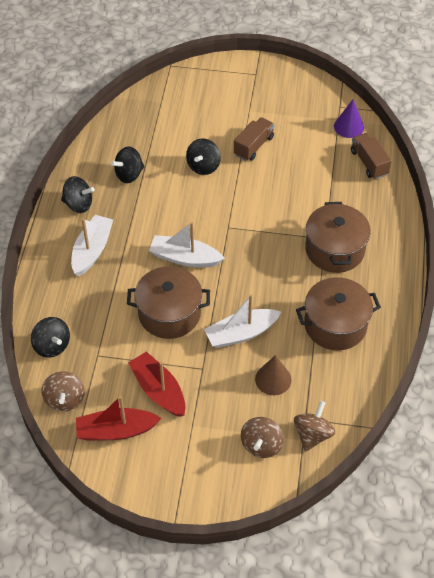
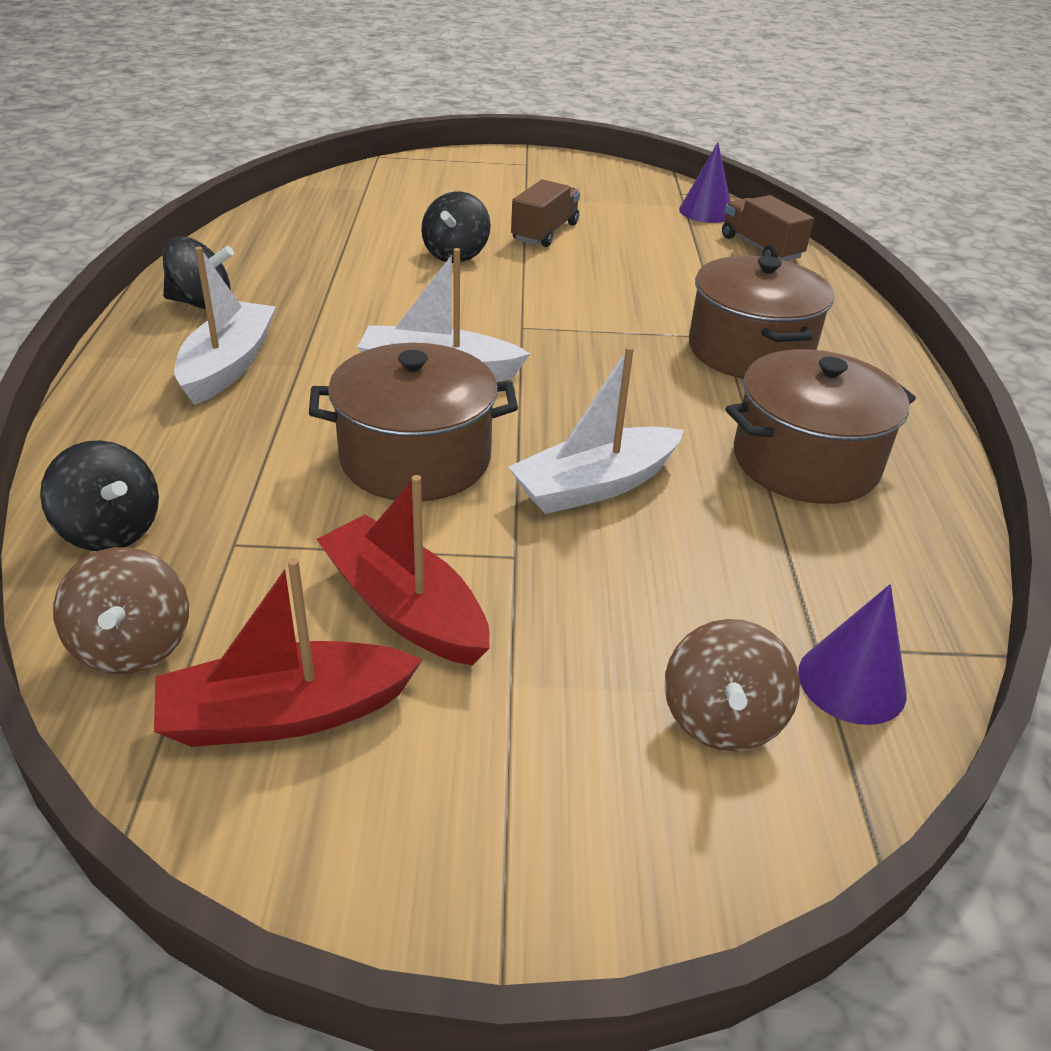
camera: 10 degrees left, 15 degrees down
(129, 174) = (309, 266): black spinning top -> none
(273, 379) = (700, 567): brown cone -> none
(312, 434) = (851, 682): brown spinning top -> purple cone

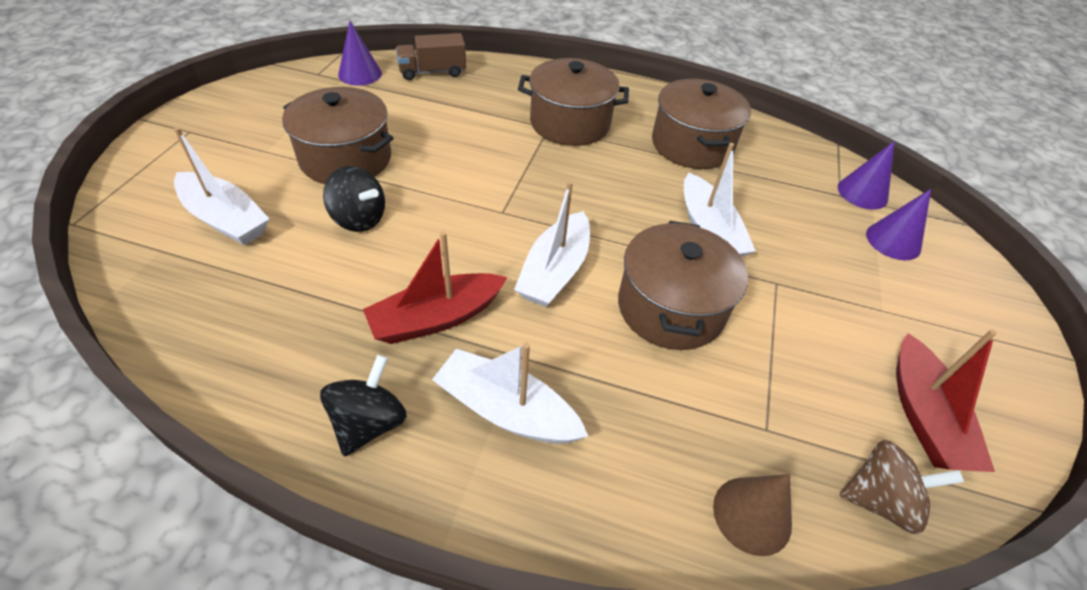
camera: 75 degrees left, 10 degrees up
(111, 531) = (752, 515): black spinning top -> brown cone
(404, 608) = (827, 343): red boat -> red boat (436, 318)
(417, 202) = (226, 219): none -> white boat
(545, 232) = (346, 159): brown truck -> brown pot
(721, 719) = (893, 241): brown spinning top -> purple cone

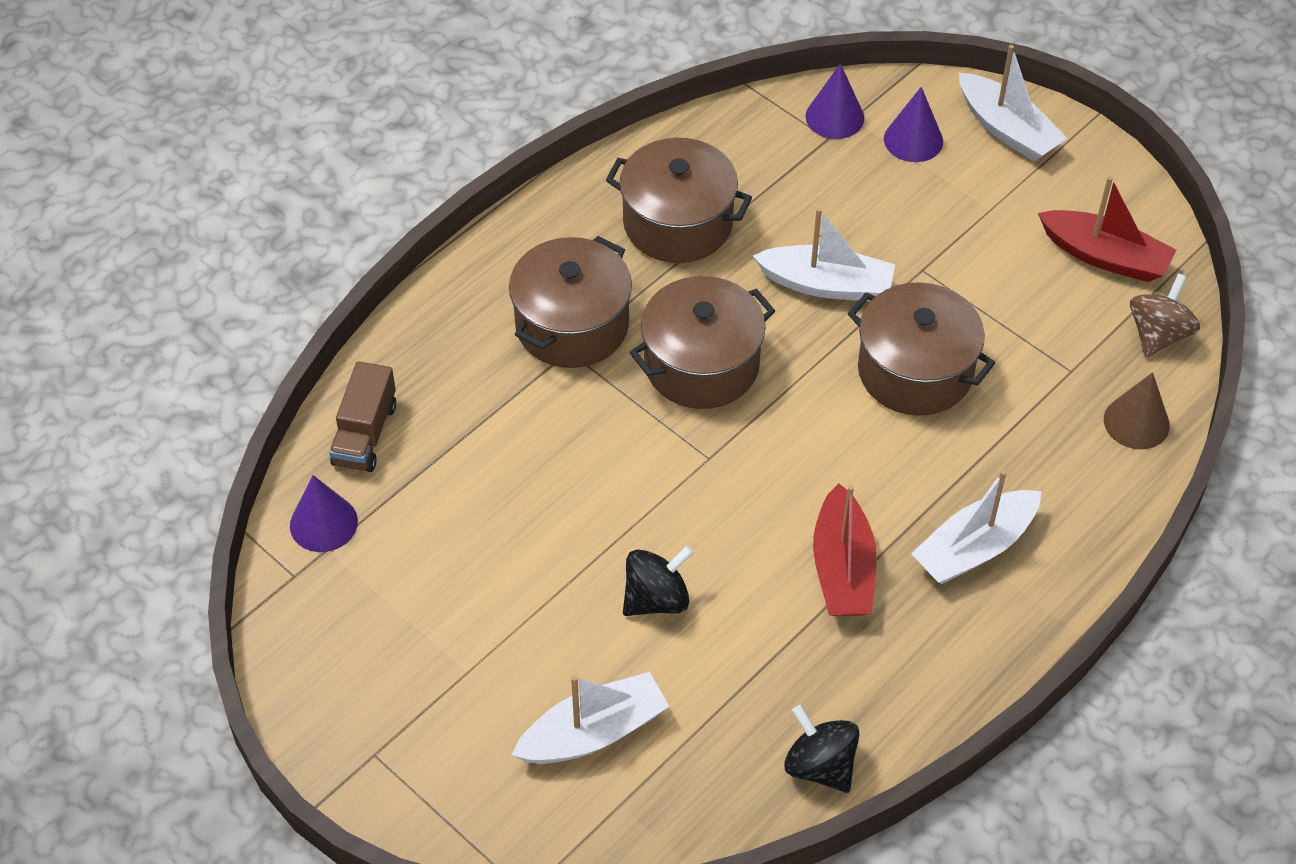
camera: 60 degrees left, 5 degrees up
(346, 159) = (530, 586): brown pot -> brown pot (701, 365)
(369, 423) = (944, 655): black spinning top -> black spinning top (820, 765)
(555, 271) = (824, 445): white boat -> white boat (1007, 129)

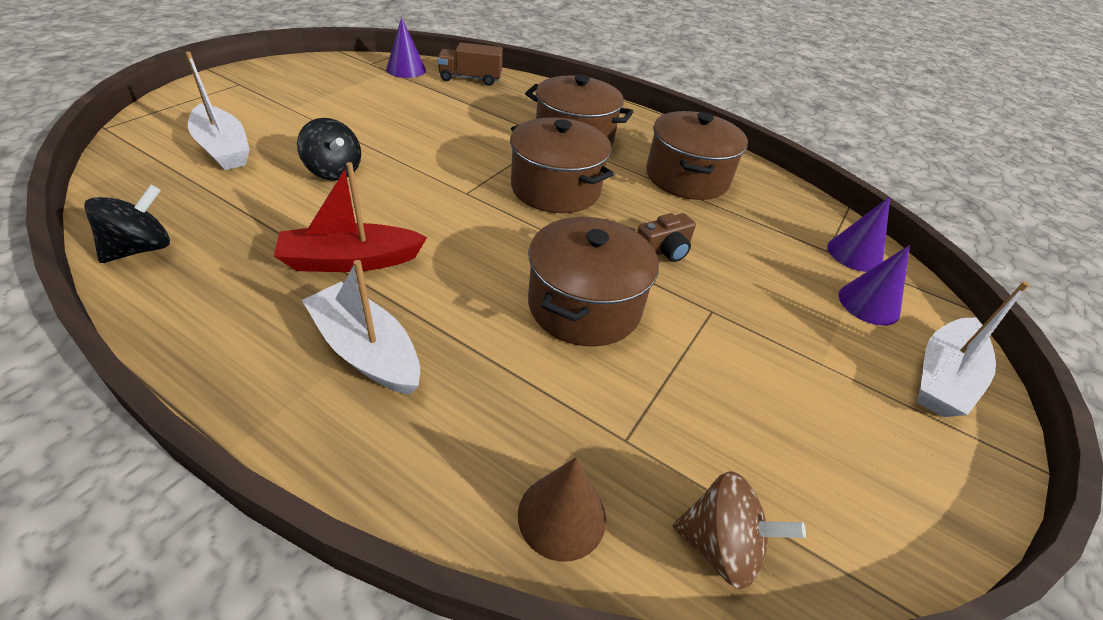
camera: 75 degrees right, 10 degrees down
(827, 284) = (663, 250): white boat -> brown camera
(1105, 256) = (820, 478): red boat -> none

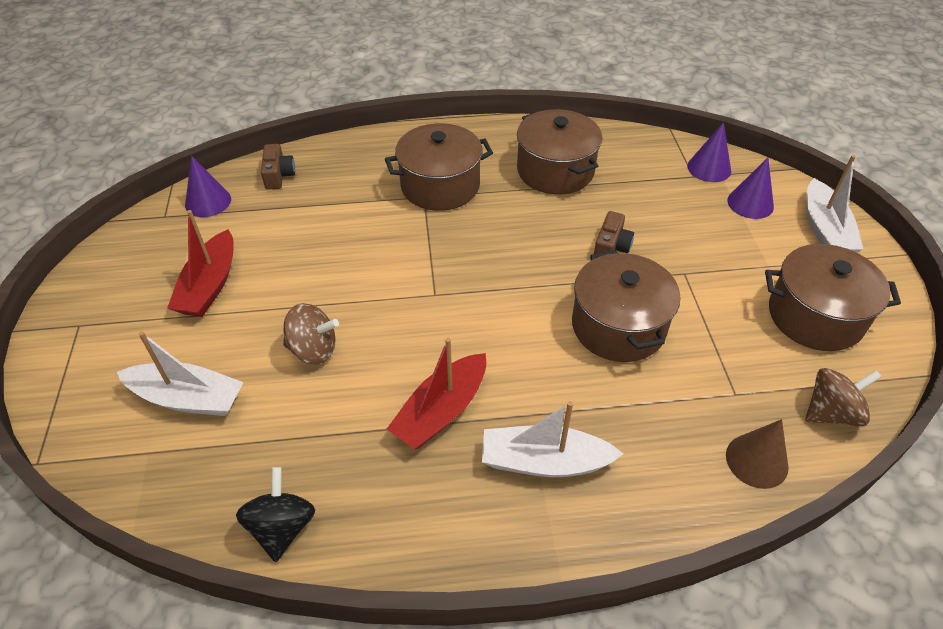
camera: 35 degrees left, 5 degrees up
(334, 171) = (313, 350): black spinning top -> brown spinning top
(335, 106) = (210, 286): none -> red boat
(470, 79) = (278, 175): brown truck -> brown camera
(555, 188) = (487, 244): brown pot -> brown pot (815, 316)

